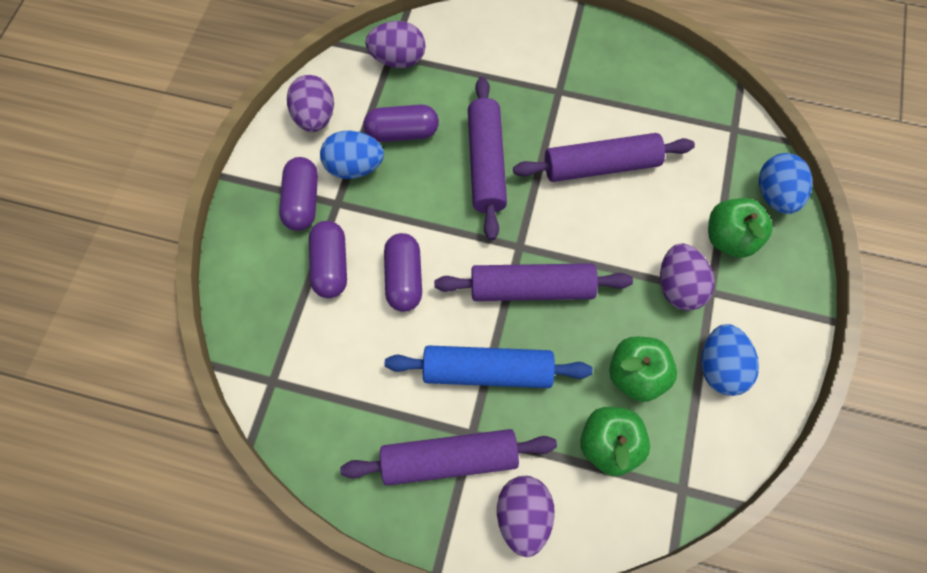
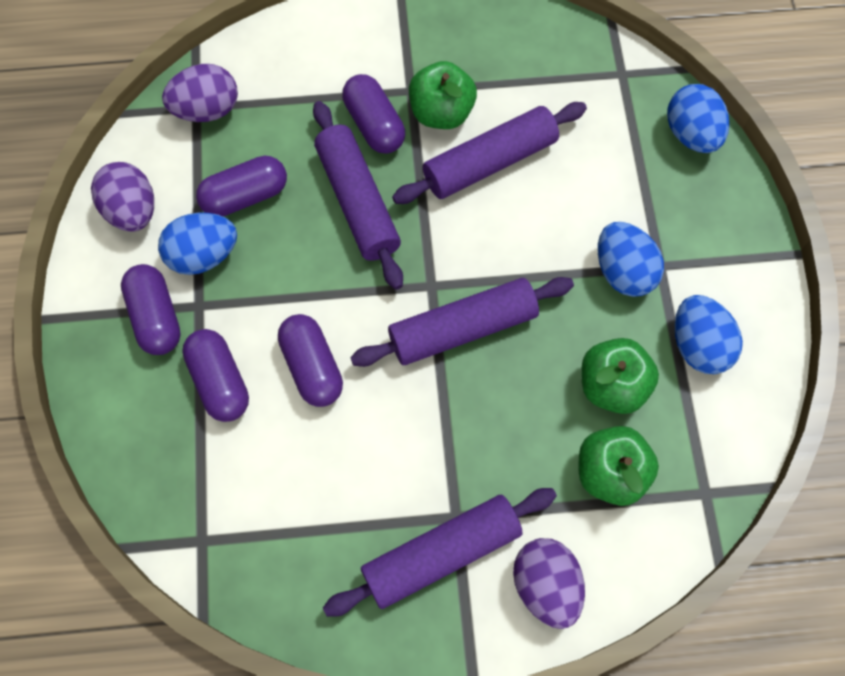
camera: 20 degrees left, 0 degrees up
(487, 370) = (447, 439): blue rolling pin -> none
(521, 109) = (374, 125): none -> purple capsule
(678, 286) = (623, 272): purple egg -> blue egg
(729, 238) = (659, 199): green apple -> green apple (441, 113)

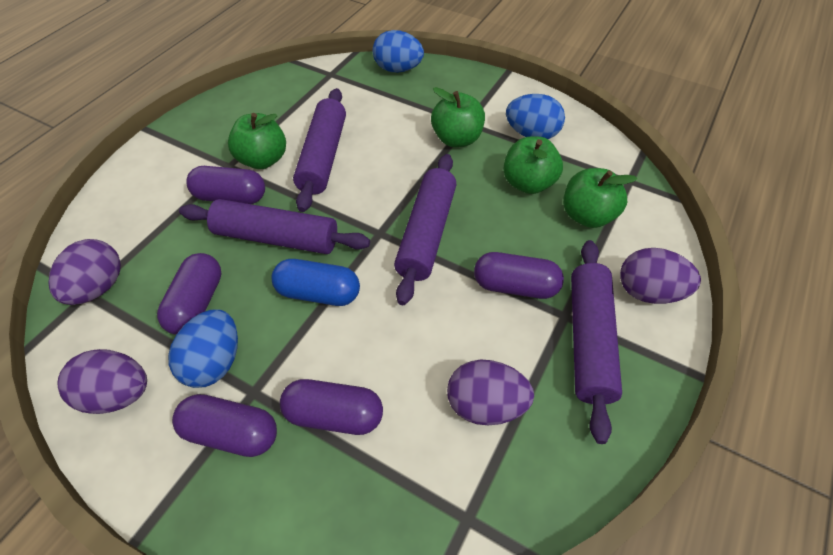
camera: 55 degrees left, 15 degrees down
(309, 497) = (485, 405): none -> purple egg
(312, 367) = (378, 339): purple capsule -> purple capsule (515, 286)
(324, 283) = (318, 293): none -> blue capsule
(623, 272) = (456, 139): blue egg -> green apple

